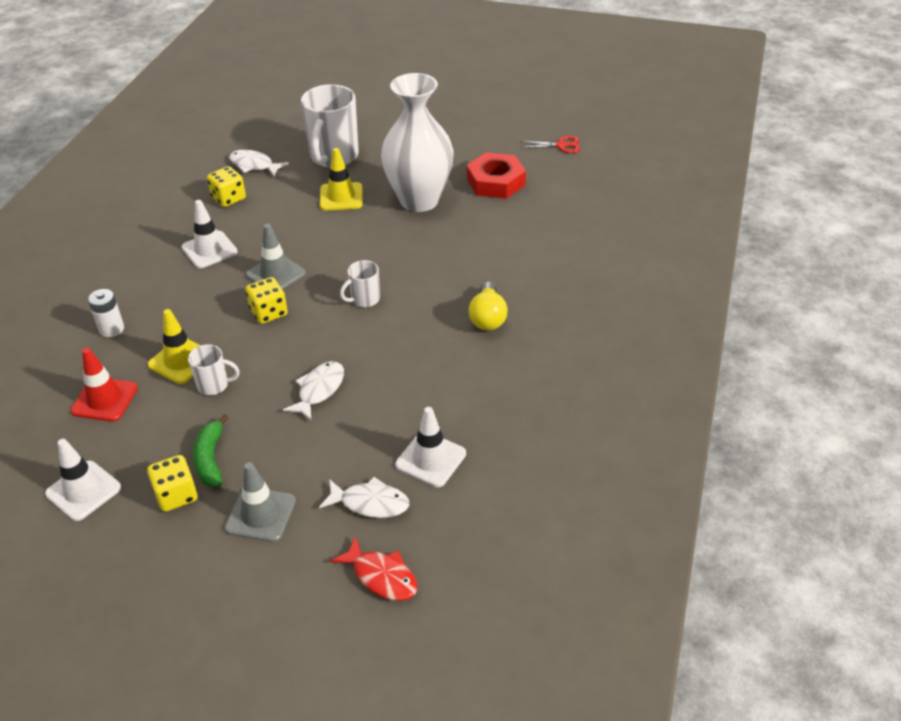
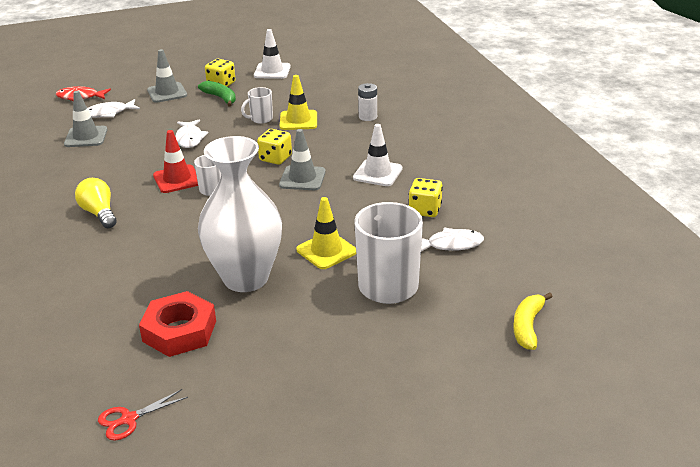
camera: 145 degrees right, 10 degrees down
(104, 399) = (317, 95): red traffic cone -> red traffic cone (177, 179)
(291, 104) = (527, 326): none -> yellow banana
(430, 459) = (86, 137): white traffic cone -> grey traffic cone

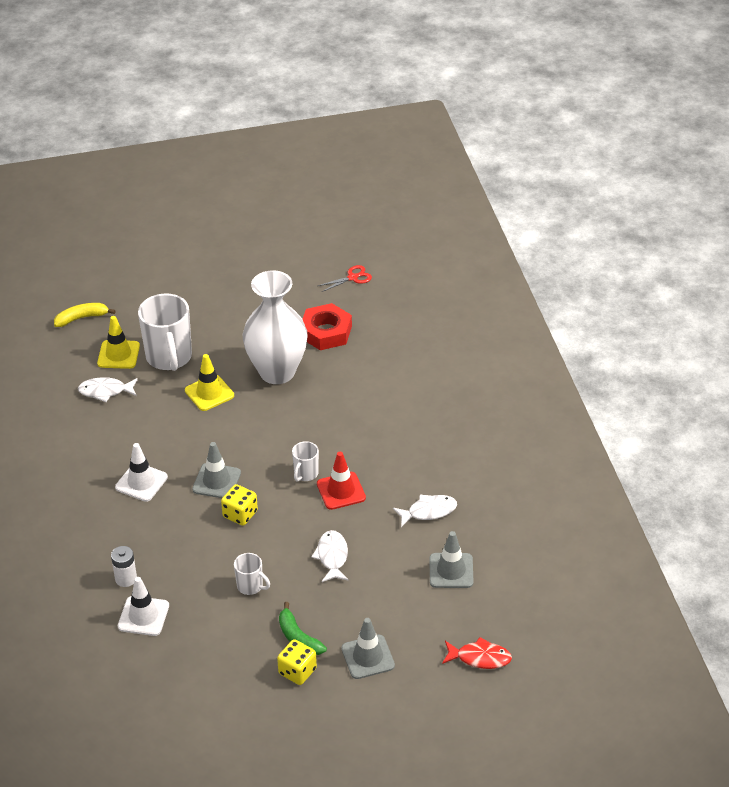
camera: 175 degrees left, 10 degrees up
(99, 213) = (409, 451): yellow light bulb -> none
(109, 113) = (434, 617): white fish -> white fish (428, 511)
(261, 119) = (250, 586): white mug -> white mug turned 60 degrees clockwise
(272, 71) = (227, 698): white traffic cone -> white traffic cone (143, 616)
(298, 120) = (207, 579): yellow traffic cone -> yellow traffic cone (118, 355)
(425, 210) = (113, 430): yellow dice -> none
(527, 326) = (82, 318): yellow banana -> yellow banana turned 135 degrees counterclockwise

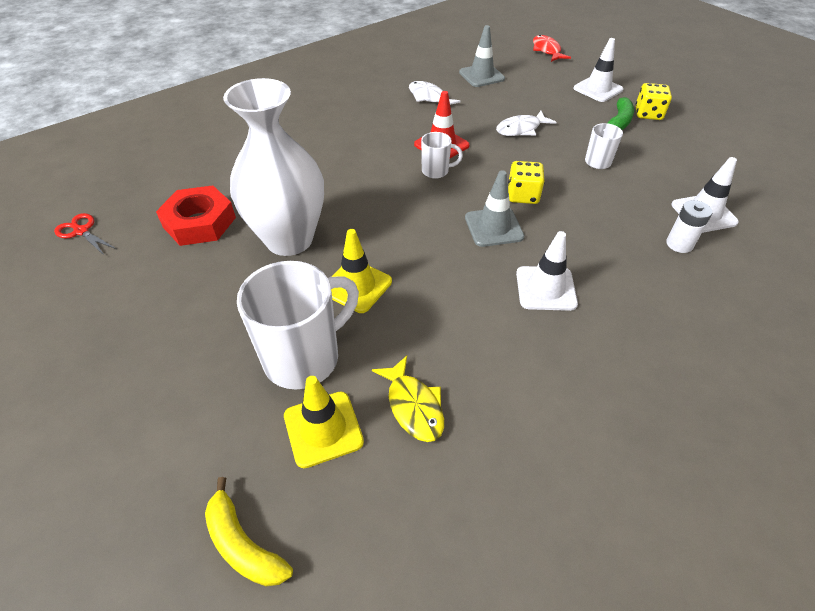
camera: 115 degrees left, 5 degrees up
(105, 391) = (413, 406): white fish -> yellow fish
(368, 657) = (598, 89): grey traffic cone -> white traffic cone

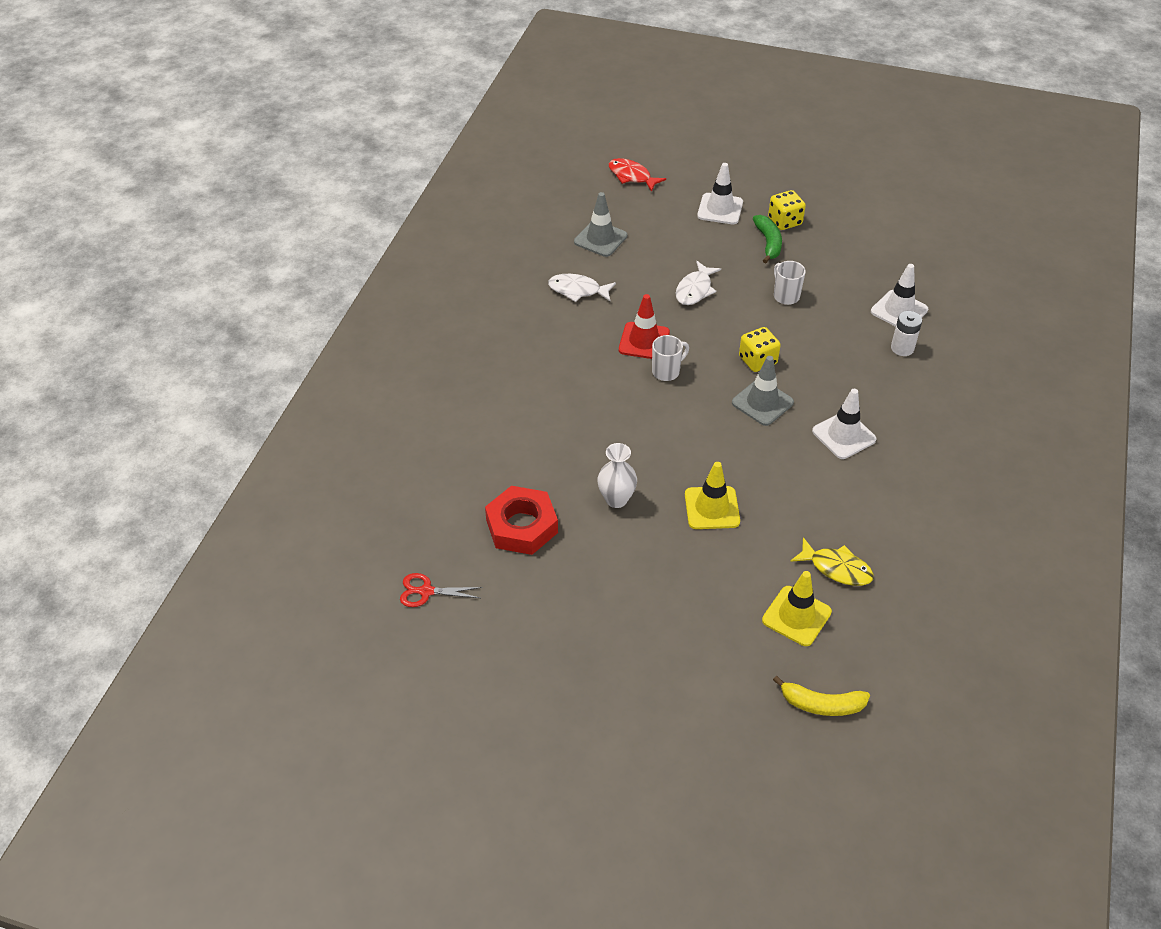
camera: 35 degrees left, 0 degrees up
(289, 239) = (616, 499): white vase -> white vase, size x0.47
(304, 358) = (733, 580): white mug -> none

